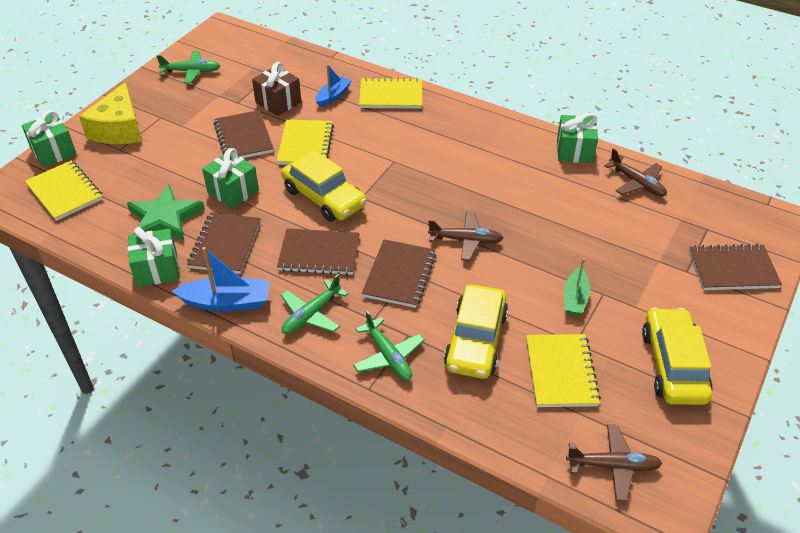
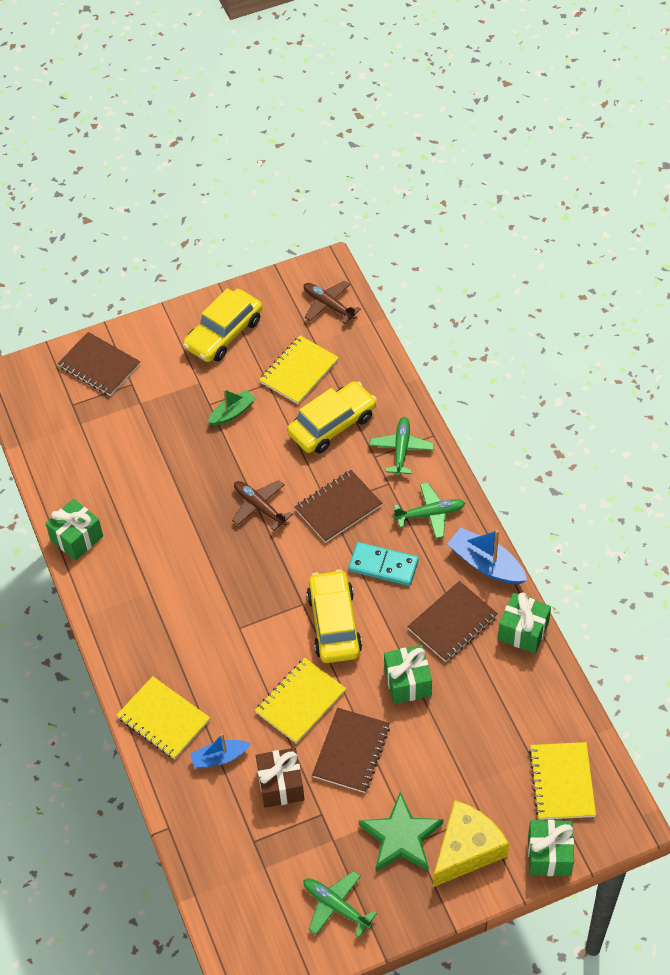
camera: 140 degrees left, 10 degrees up
(165, 218) = (486, 687): green star -> green star (401, 837)
(319, 254) = (383, 566): brown notebook -> turquoise domino
(636, 183) = (69, 475): brown plane -> none

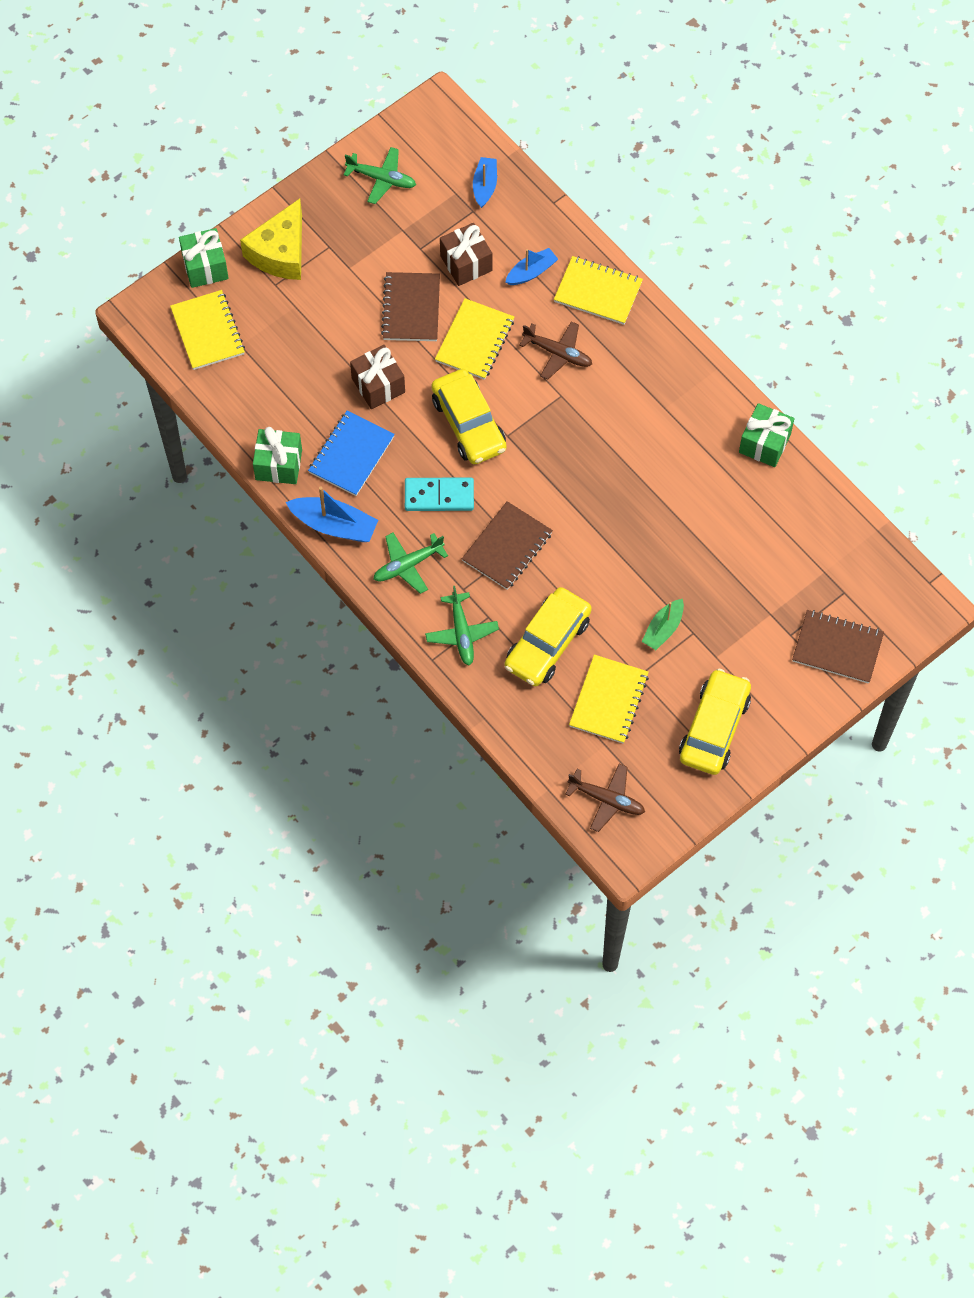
camera: 160 degrees right, 10 degrees up
(231, 866) = (485, 186): none -> blue boat
(259, 507) = (590, 526): brown plane -> brown plane (558, 353)
(401, 837) = (342, 247): green star -> none
(407, 682) = (378, 385): green gift -> brown gift
(452, 623) = (351, 455): brown notebook -> blue notebook

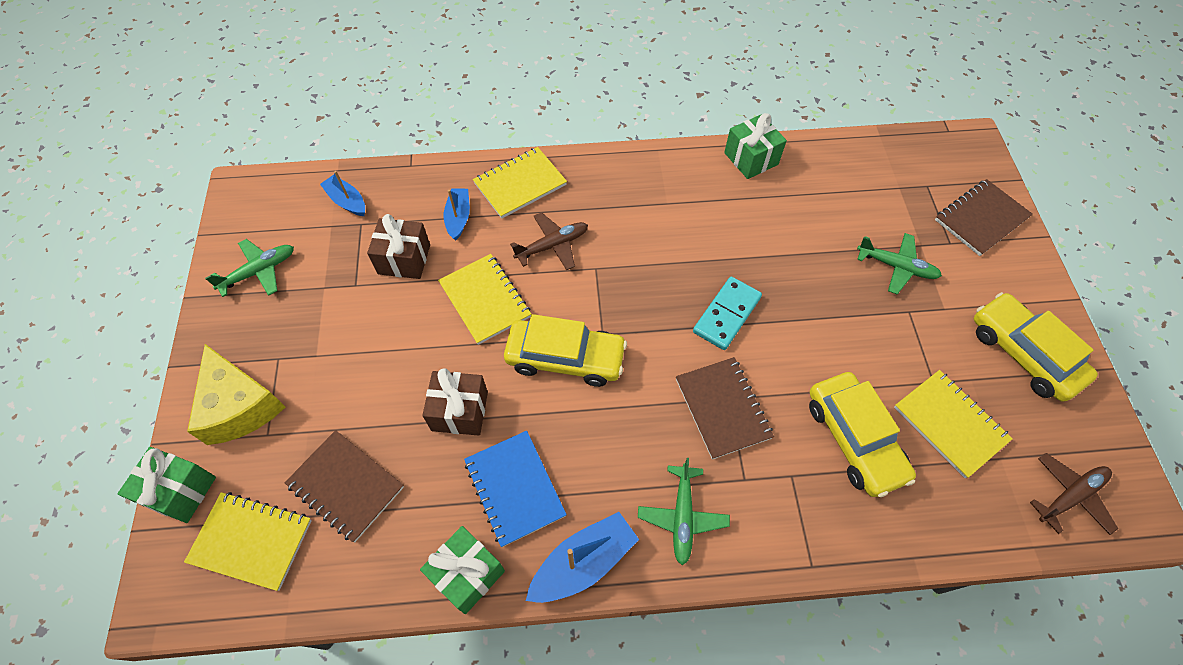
camera: 55 degrees left, 5 degrees down
(411, 308) = (406, 330): brown notebook -> brown notebook (346, 486)
(439, 496) = (623, 434): turquoise domino -> turquoise domino (726, 314)
(461, 633) = (796, 514): green plane -> green plane (896, 266)
(663, 629) = (892, 332): green boat -> none

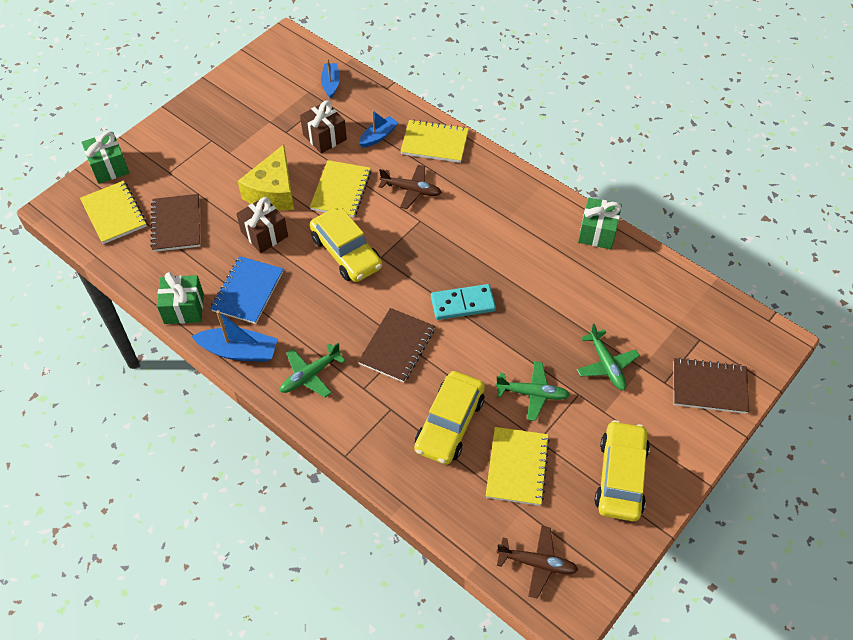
camera: 45 degrees right, 5 degrees down
(239, 406) = (171, 149): yellow cheese -> yellow cheese (273, 191)
(259, 271) = (248, 89): green plane -> green plane (532, 393)

